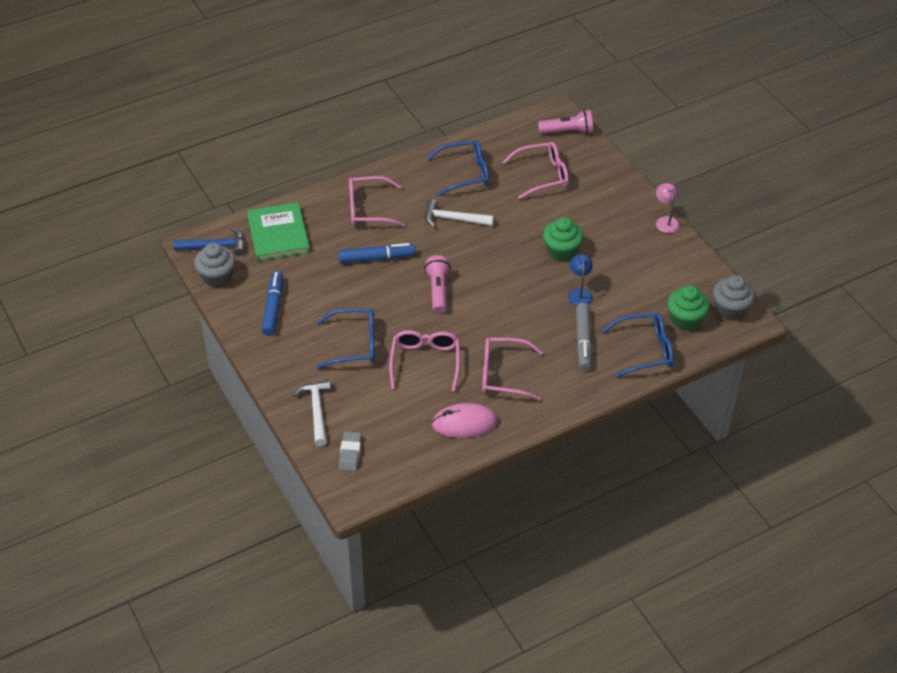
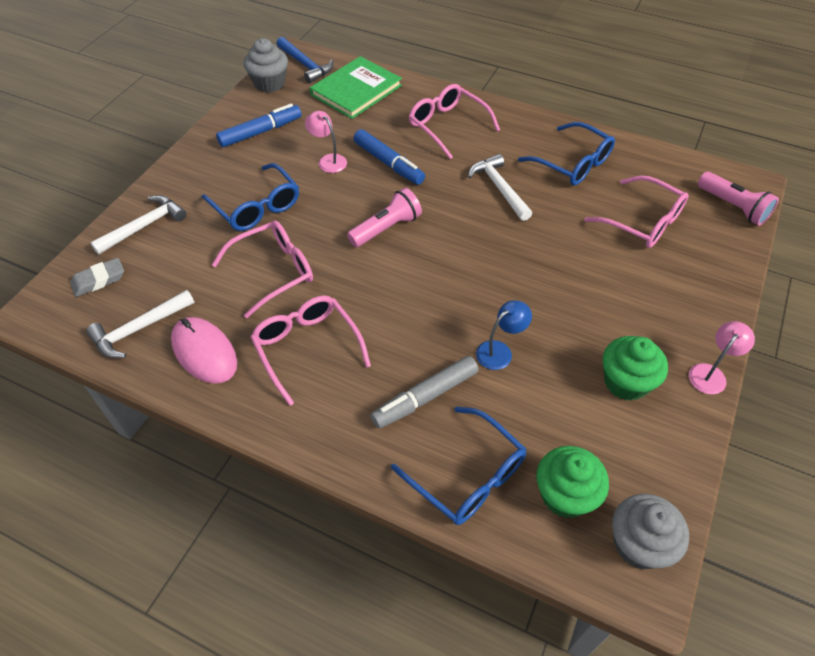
camera: 55 degrees right, 5 degrees up
(342, 286) = (328, 160): none -> pink lamp
(416, 448) = (139, 329): none -> white hammer
(561, 251) = (548, 298): green cupcake -> green cupcake (626, 382)

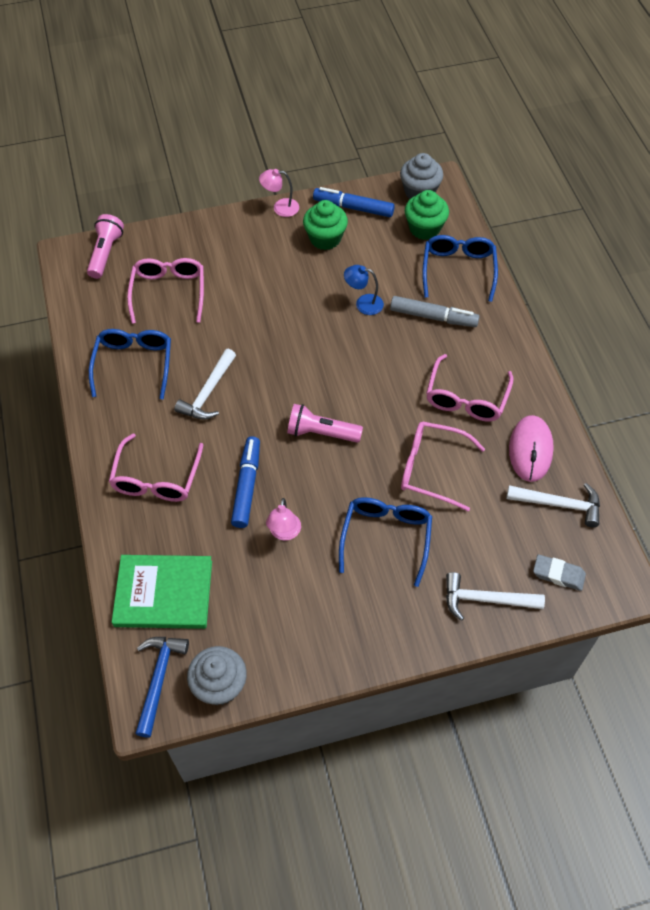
camera: 130 degrees left, 5 degrees up
(261, 132) = (298, 621): blue marker -> blue marker (353, 207)

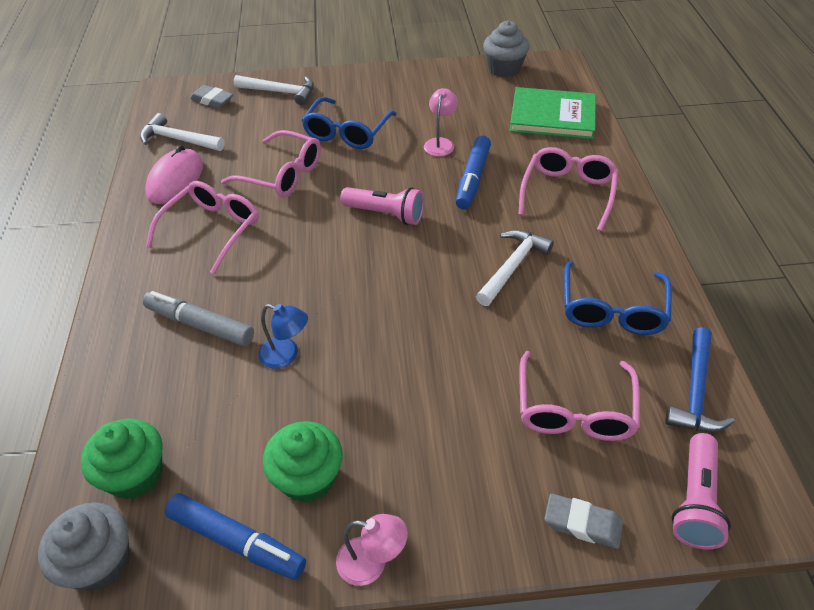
camera: 170 degrees left, 10 degrees down
(159, 679) = (552, 74): blue hammer -> blue hammer (695, 391)
(170, 236) = (582, 524): none -> grey eraser
(458, 270) = (126, 390): blue glasses -> none

